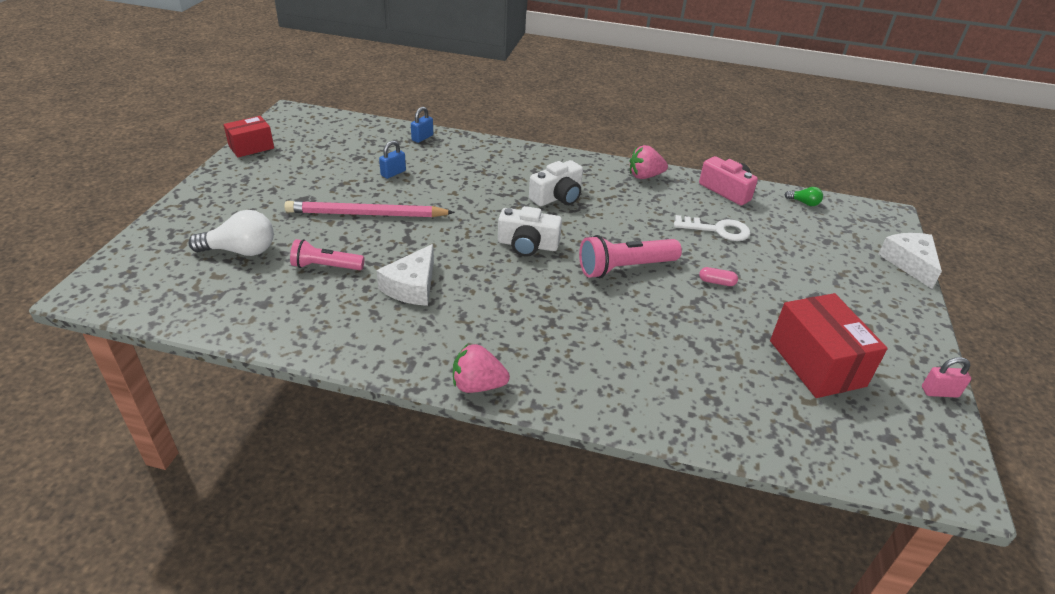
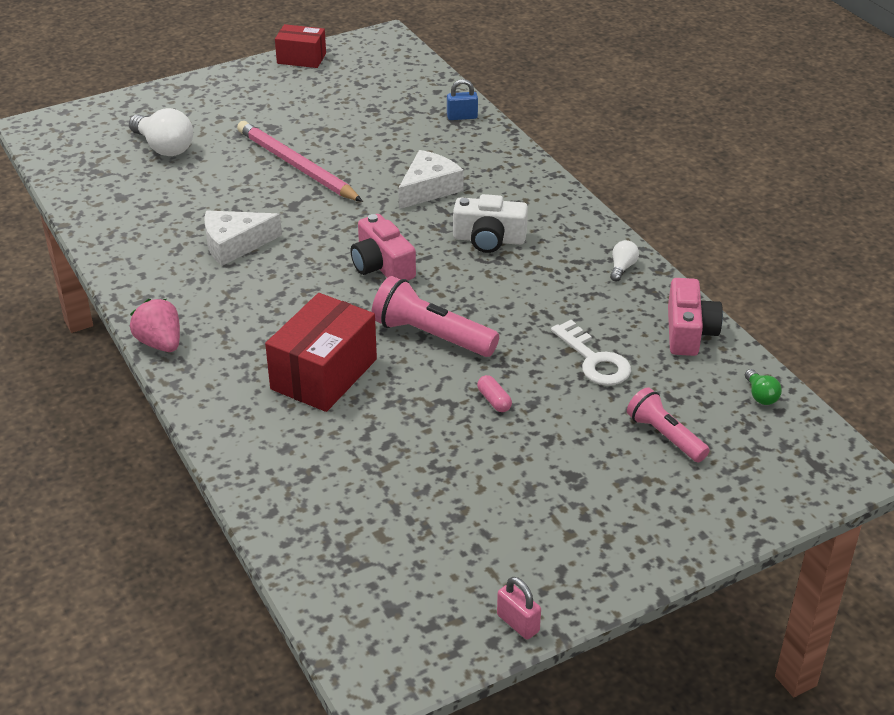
camera: 50 degrees right, 0 degrees up
(326, 266) = (200, 193): pink flashlight -> pink flashlight (665, 436)
(393, 173) = (378, 139): blue padlock -> none
(527, 245) = (382, 266): white camera -> pink camera
(644, 176) = (622, 268): pink strawberry -> white light bulb
(817, 363) = (449, 519): red box -> red box (324, 374)
(909, 263) = (755, 523): white cheese -> white cheese (428, 189)

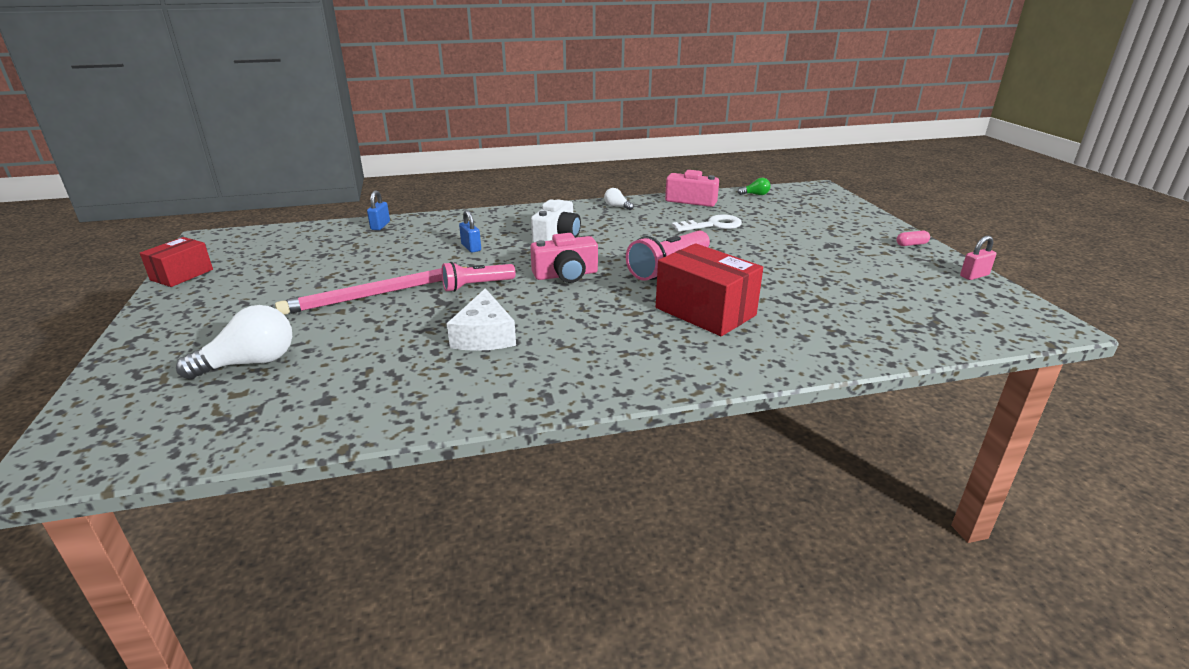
camera: 75 degrees left, 10 degrees down
(160, 343) = (632, 390): pink strawberry -> none
(428, 189) = (471, 247): white cheese -> blue padlock
(494, 400) = (750, 257): pink capsule -> pink capsule (911, 244)
(665, 436) = (790, 218): pink flashlight -> pink flashlight (476, 286)

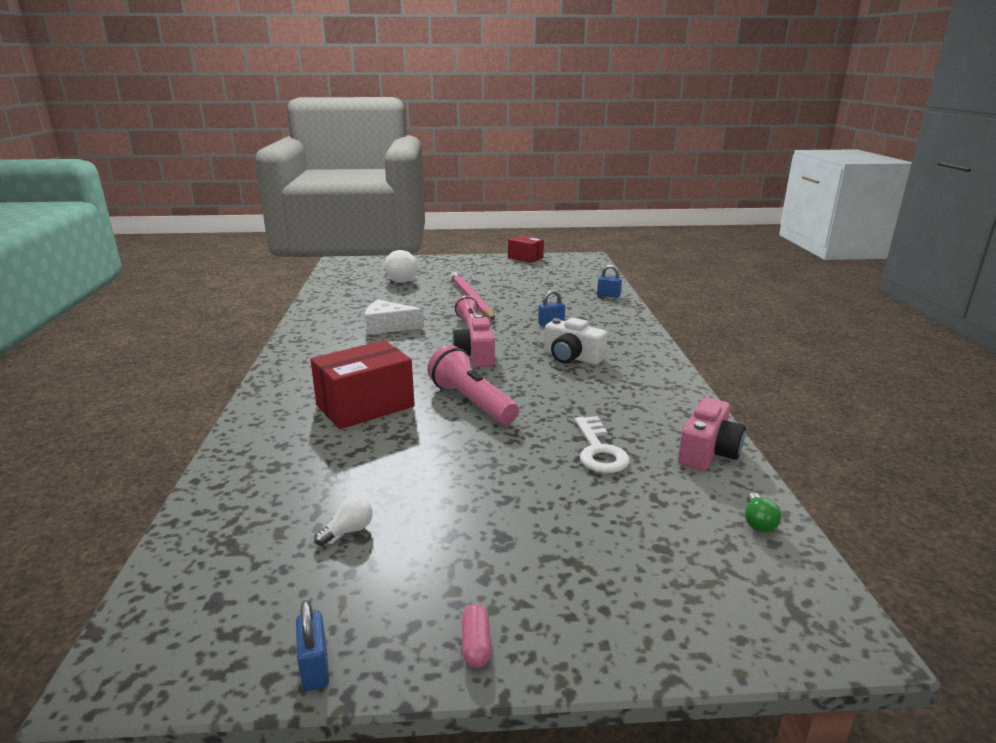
camera: 100 degrees right, 5 degrees down
(617, 206) = (673, 395): white light bulb -> white light bulb (348, 531)
(974, 276) = (315, 667): pink padlock -> blue padlock

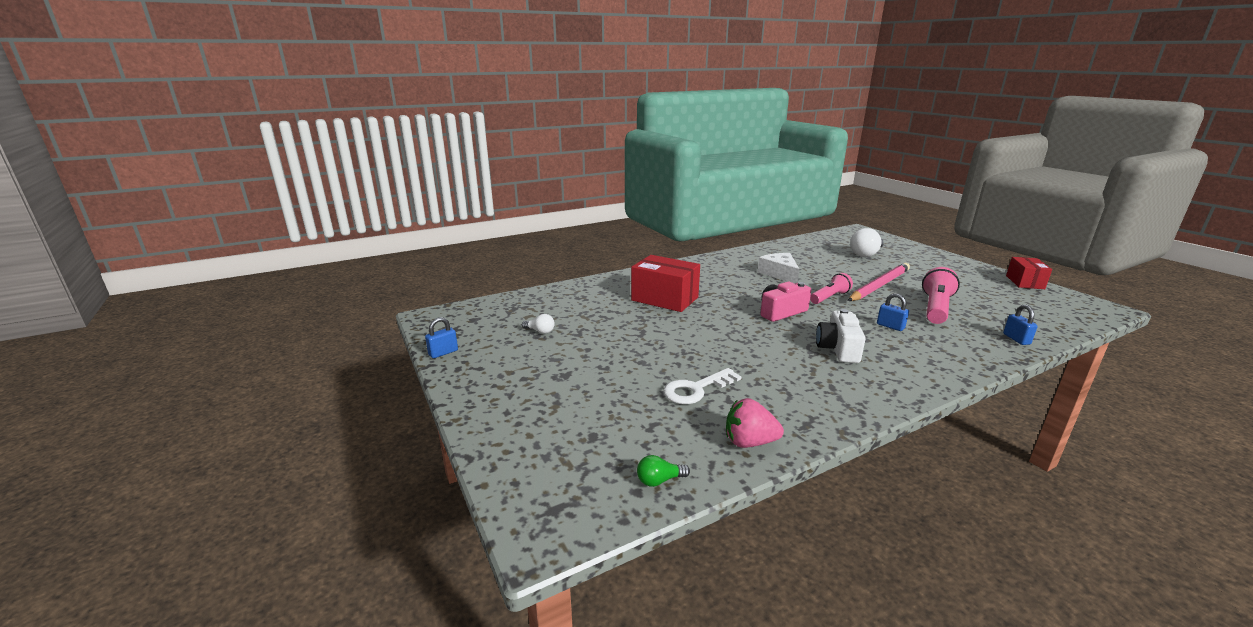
camera: 65 degrees right, 0 degrees up
(472, 402) = (709, 328): pink flashlight -> pink flashlight (935, 308)
(476, 644) = (472, 388): pink capsule -> none
(708, 452) = (749, 442): pink camera -> pink strawberry

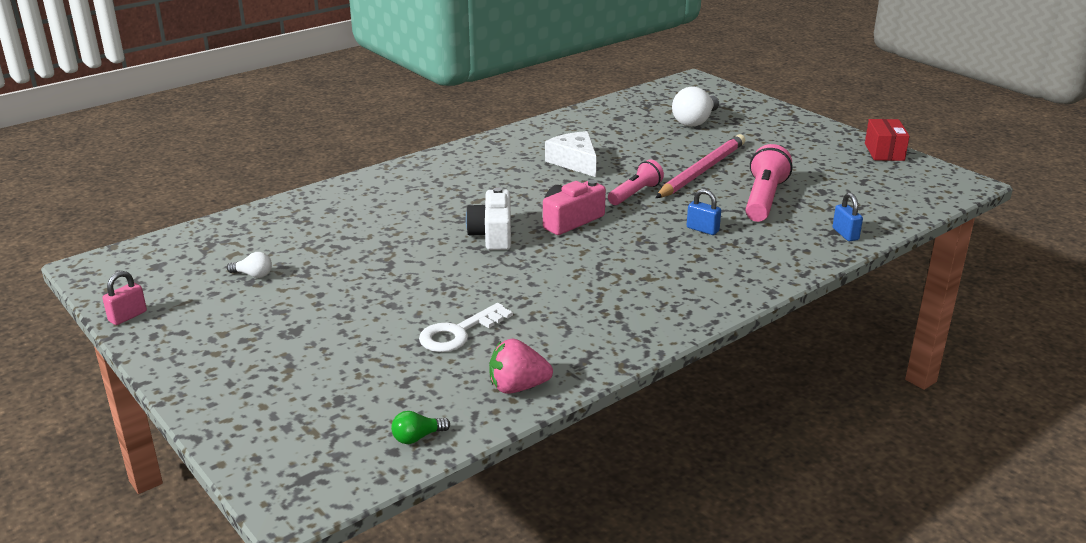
camera: 10 degrees left, 5 degrees up
(443, 353) = (128, 316): blue padlock -> pink padlock
(664, 299) = (418, 213): red box -> none
(838, 348) = (634, 265): white camera -> white camera (492, 234)

